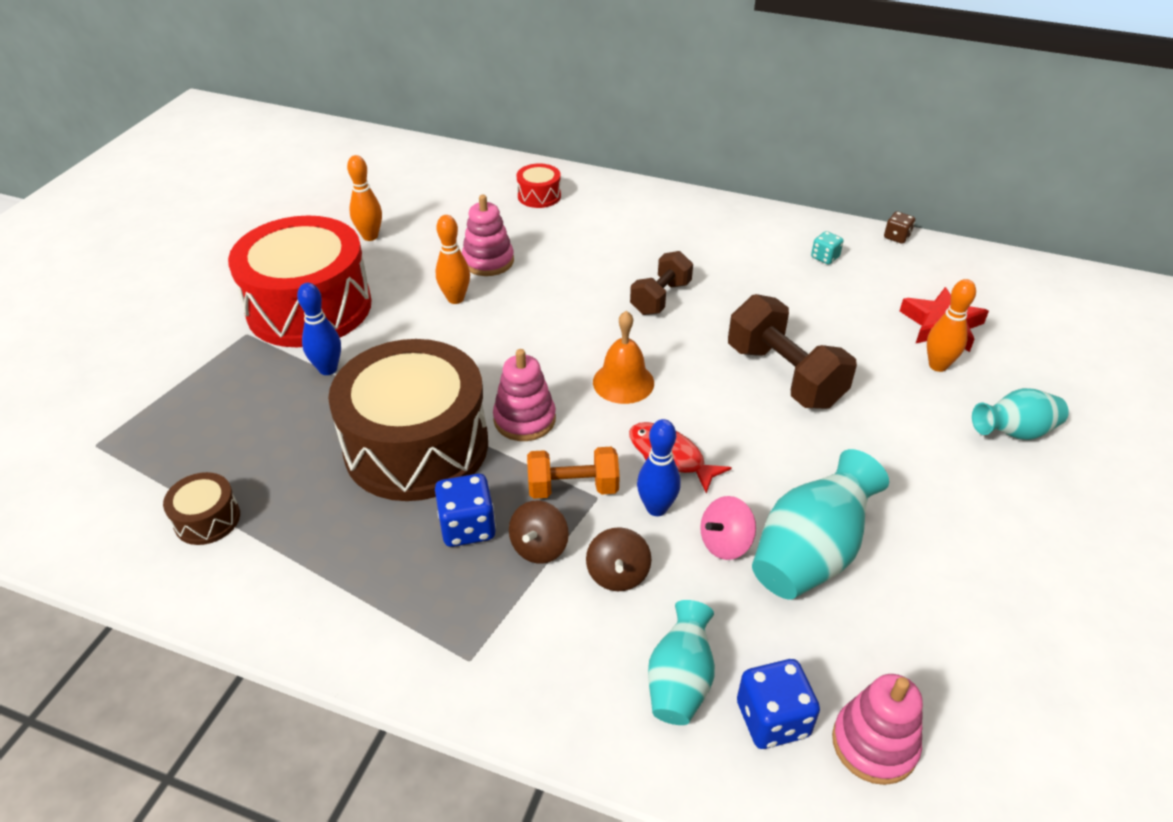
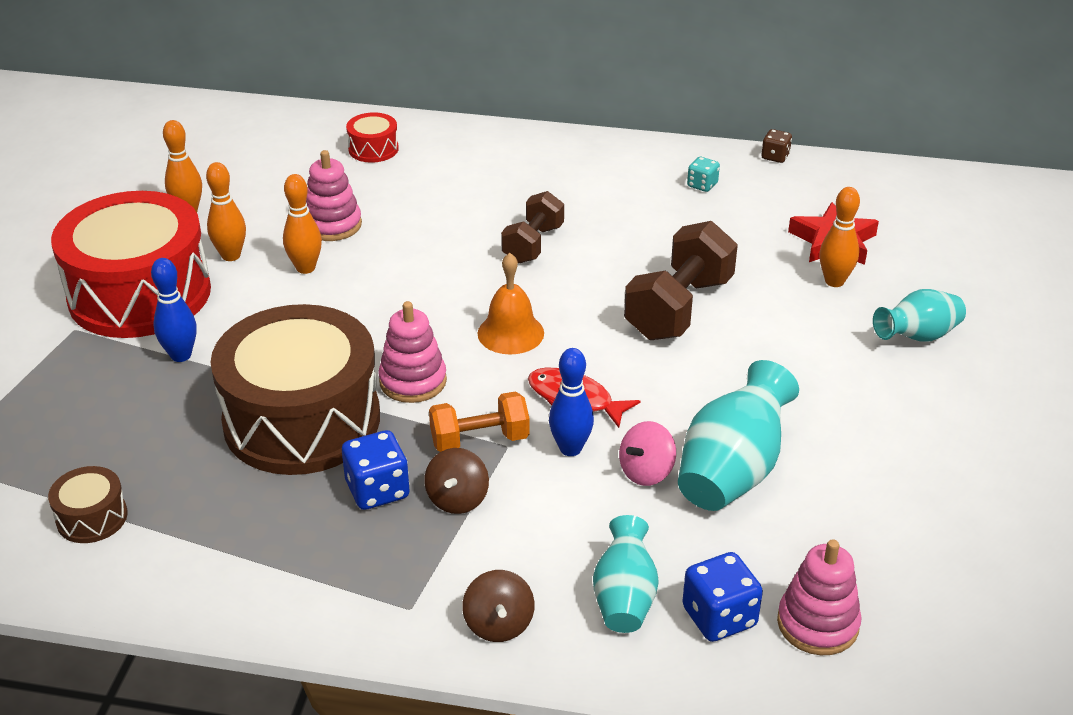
camera: 10 degrees left, 5 degrees down
(395, 280) = (231, 256): none -> orange bowling pin
(618, 574) = (543, 513): brown spinning top -> brown spinning top (498, 624)
(784, 376) = (679, 308): brown dumbbell -> brown dumbbell turned 75 degrees clockwise

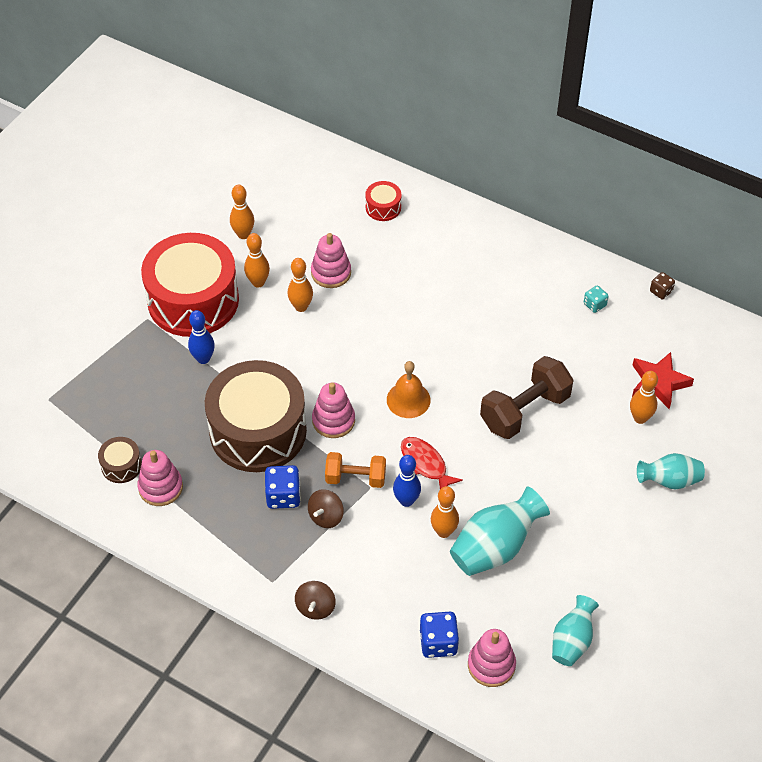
camera: 20 degrees right, 15 degrees up
(170, 530) = (160, 487): none -> pink stacking toy
(533, 244) = (454, 327): brown dumbbell -> none
(624, 598) = (391, 613): turquoise vase -> turquoise vase (572, 641)
(646, 472) = (444, 532): pink spinning top -> orange bowling pin

